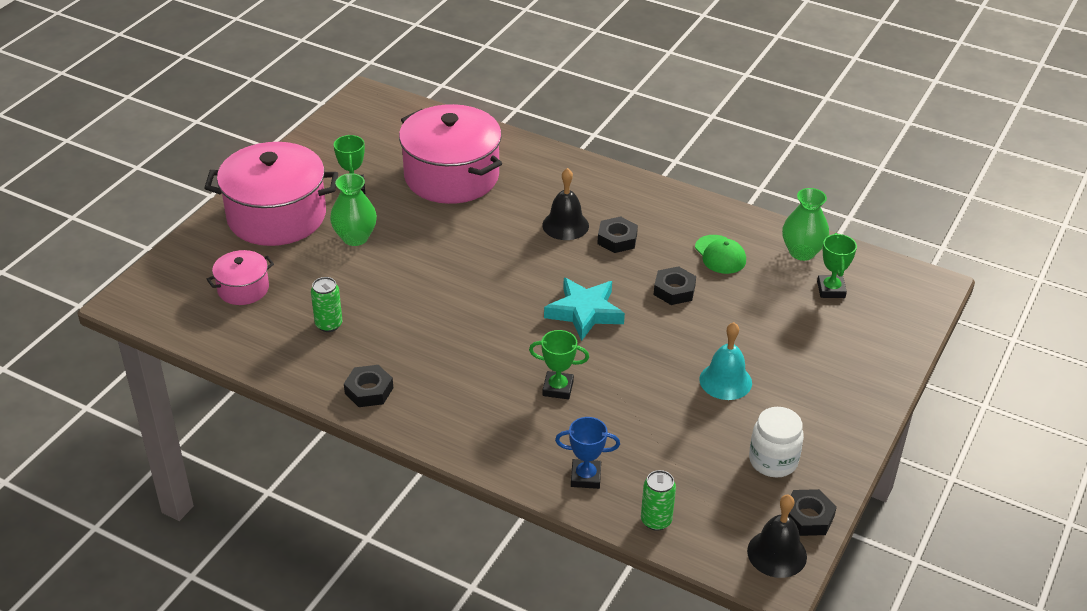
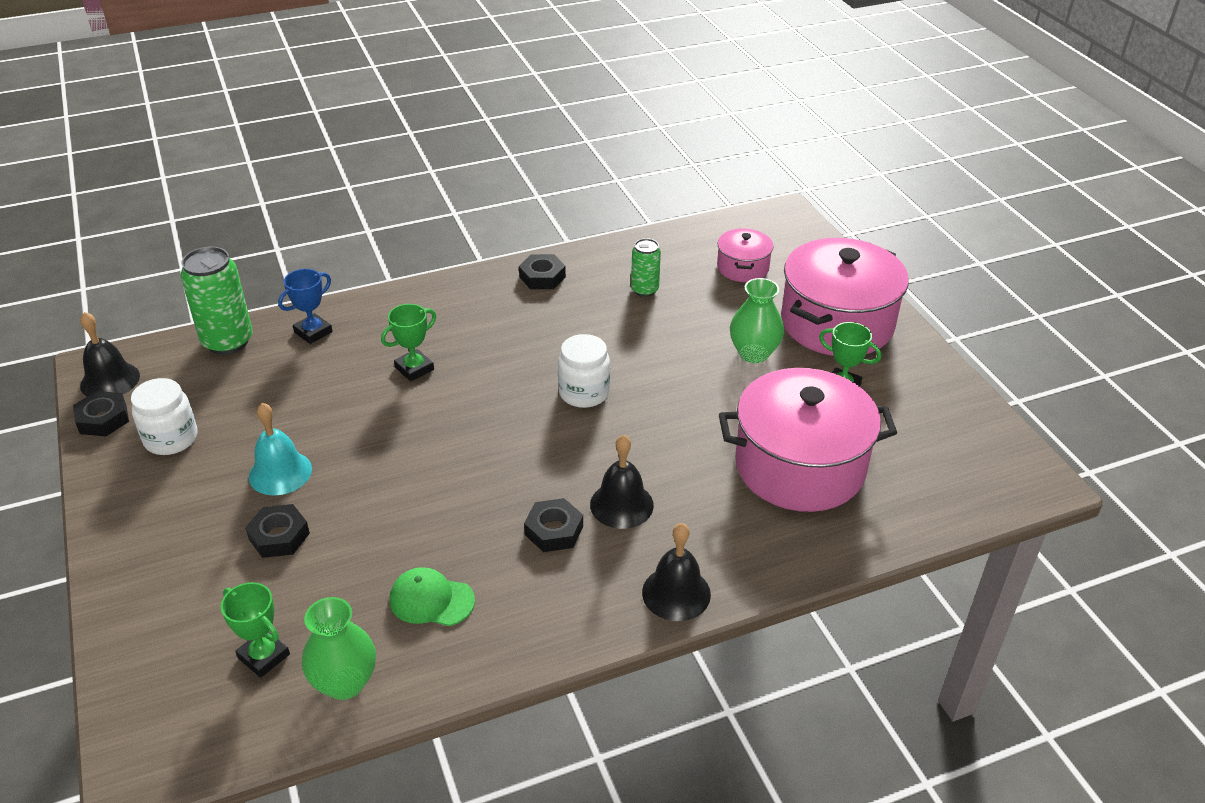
camera: 130 degrees right, 0 degrees up
(485, 291) = (584, 393): none -> white jar
(584, 312) = (479, 438): turquoise star -> none
(603, 177) = (676, 593): none -> black bell
(656, 520) = (228, 341): green can -> green can, size x1.74
(674, 290) = (428, 521): black nut -> black nut (279, 536)

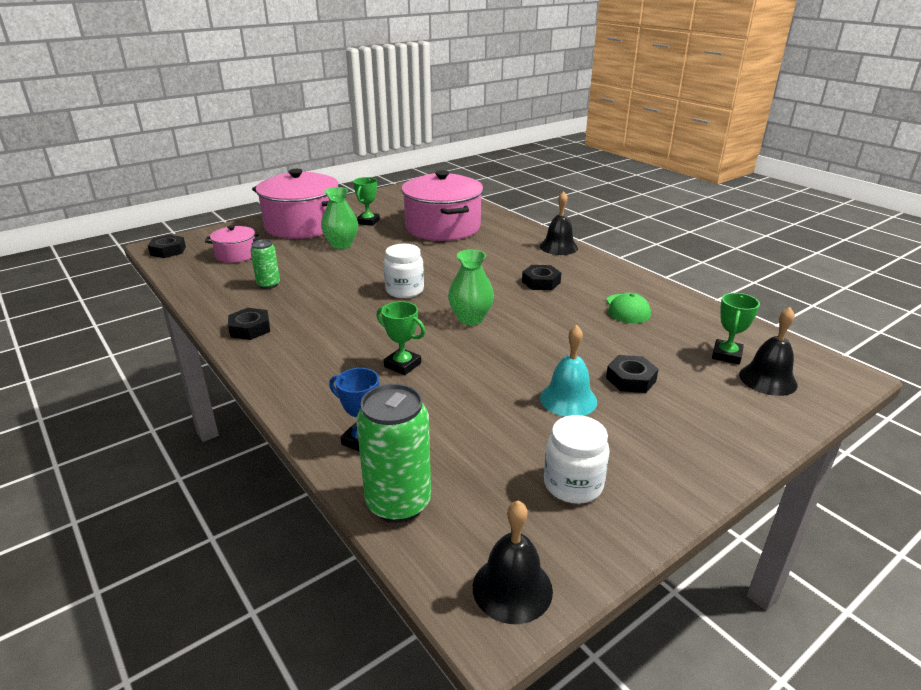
camera: 105 degrees left, 10 degrees down
(103, 419) = (579, 558): black nut -> black nut (168, 251)
(345, 682) = (710, 323): green vase -> green vase (470, 318)
(621, 504) = (505, 266): black bell -> black bell (768, 379)

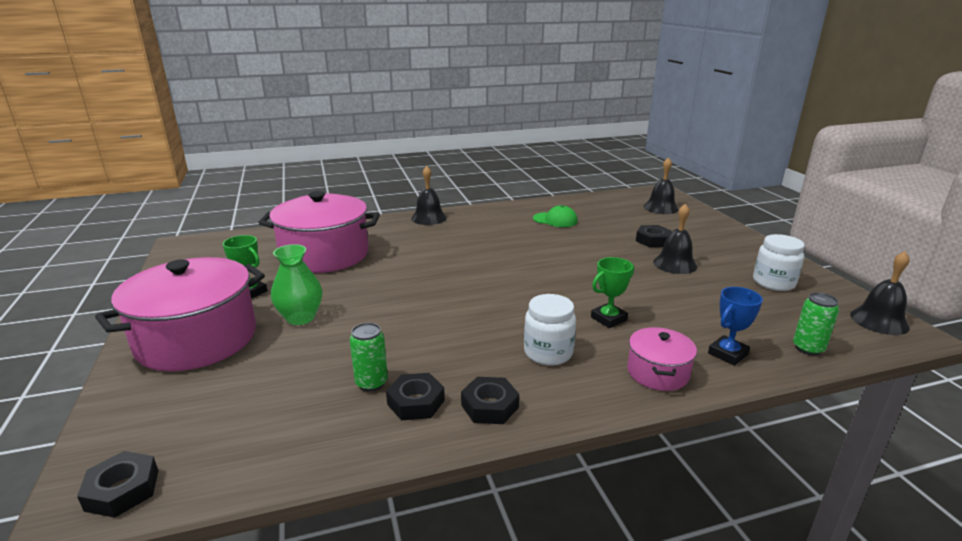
camera: 70 degrees left, 5 degrees down
(236, 255) = (236, 407): pink pot -> pink pot (657, 372)
(398, 503) = (808, 348): green can -> green can, size x0.58
(404, 290) = (460, 297): white jar -> white jar (548, 353)
(470, 318) = (538, 276): green vase -> none
(541, 282) = (490, 237): black nut -> black nut (416, 402)
(568, 399) = (675, 264): turquoise bell -> black bell
(726, 355) = (630, 210): green trophy -> none

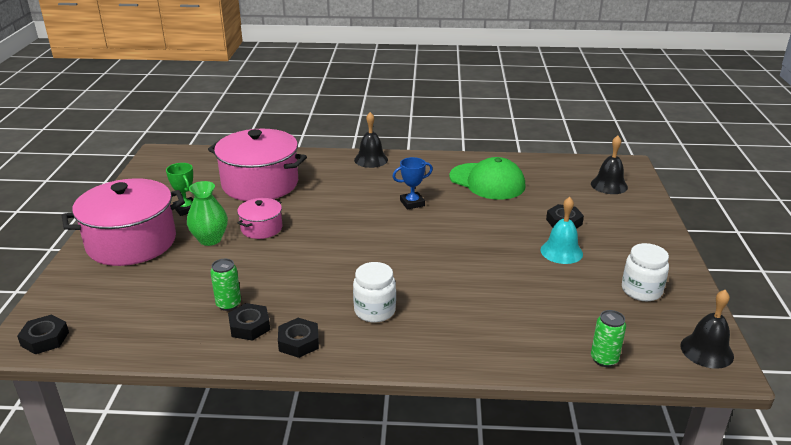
camera: 20 degrees right, 5 degrees up
(555, 220) = (487, 181): green cap -> green cap, size x1.77
(608, 319) = (450, 292): green trophy -> none
(657, 372) = (449, 348): pink pot -> pink pot (261, 228)
(675, 264) = (561, 251): black bell -> turquoise bell
(727, 354) = (524, 346): blue trophy -> blue trophy (412, 203)

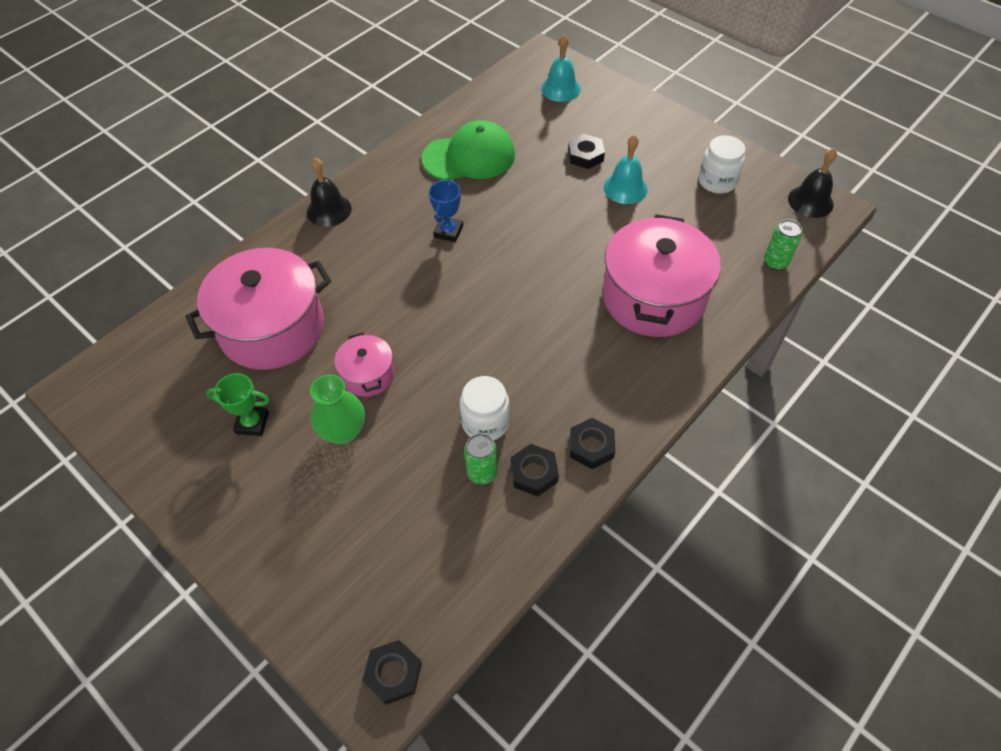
camera: 50 degrees left, 25 degrees up
(131, 242) = (271, 509): pink pot -> pink pot (653, 297)
(374, 311) = (594, 364): white jar -> white jar (485, 422)
(609, 185) = (560, 89): black bell -> turquoise bell

